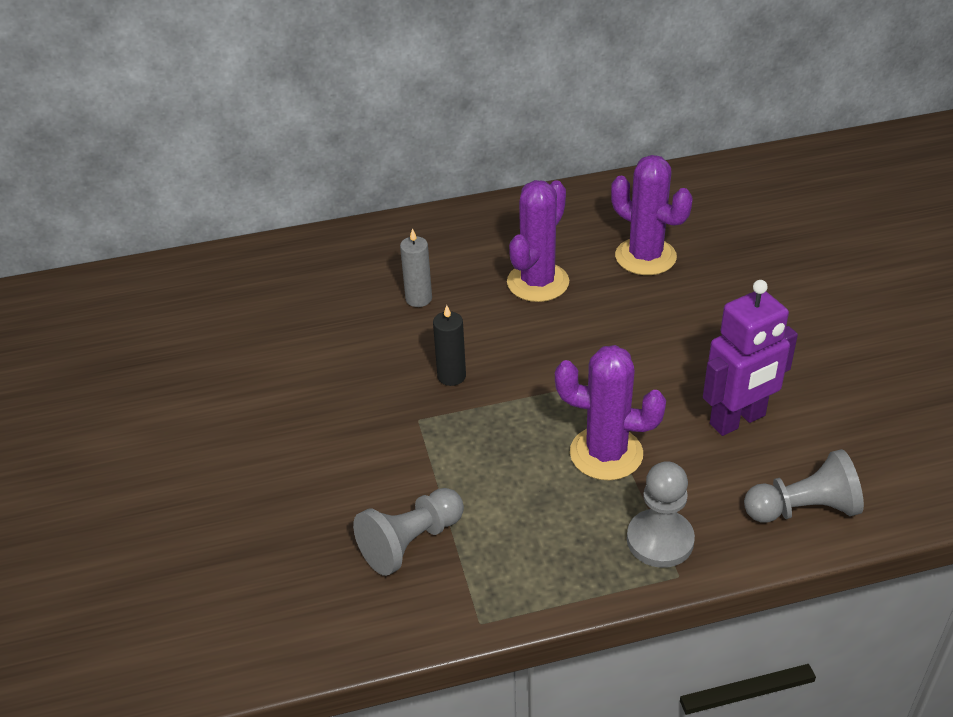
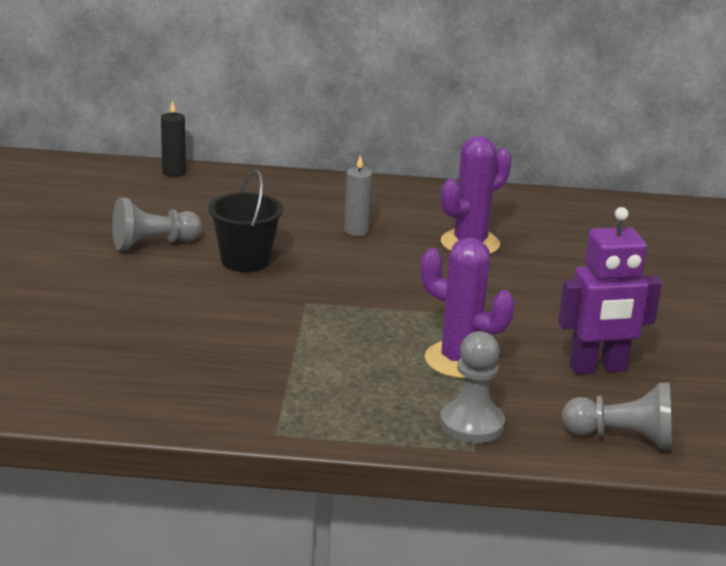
camera: 15 degrees right, 15 degrees down
(327, 377) = (245, 260): none -> black bucket
(411, 542) = (249, 372): grey pawn -> grey pawn (153, 244)
(451, 376) = (353, 283): black candle -> black candle (174, 172)
(645, 257) = (581, 248): purple cactus -> none

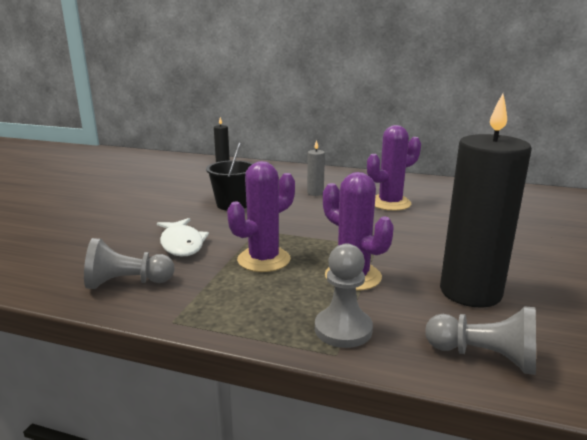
camera: 15 degrees right, 5 degrees down
(153, 244) = (182, 193): grey pawn -> grey pawn (127, 283)
(216, 332) = (182, 244): none -> white fish
(339, 347) = (264, 260): none -> purple cactus
(598, 368) = (470, 292): purple robot -> black candle

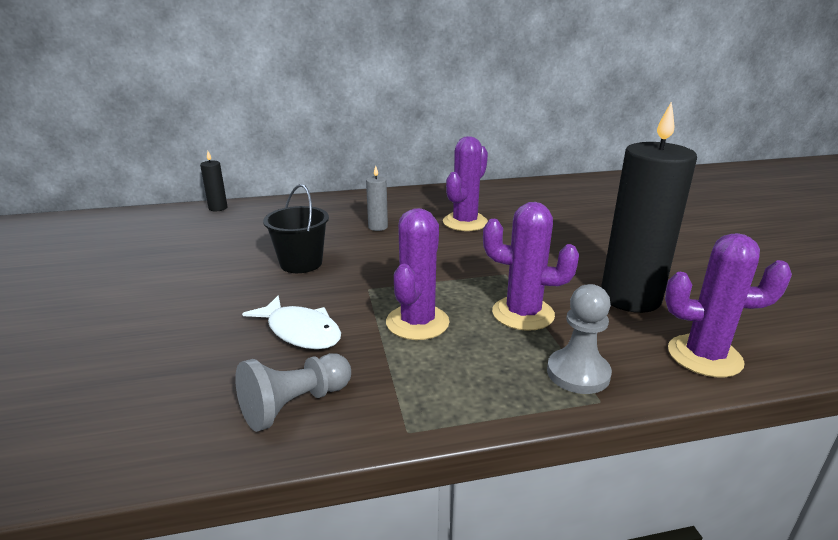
camera: 30 degrees left, 5 degrees up
(484, 357) = (704, 356): grey pawn -> purple cactus

